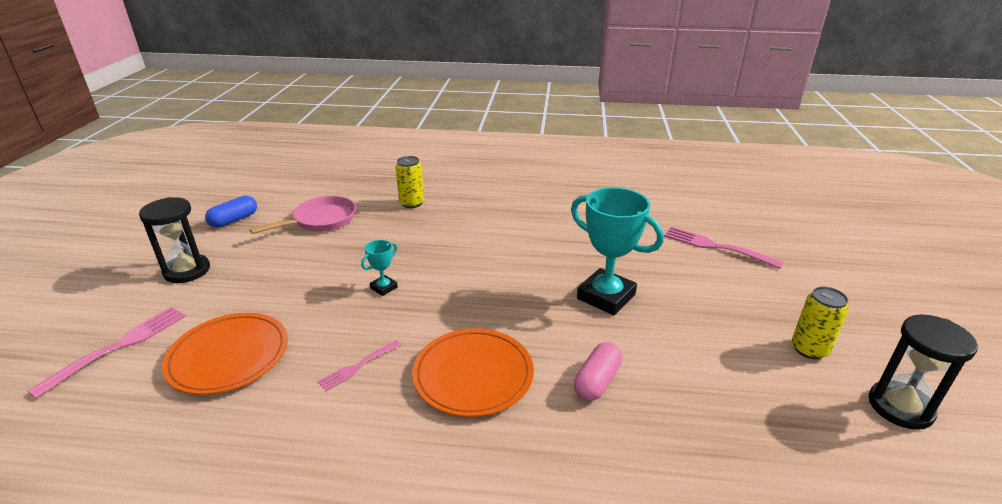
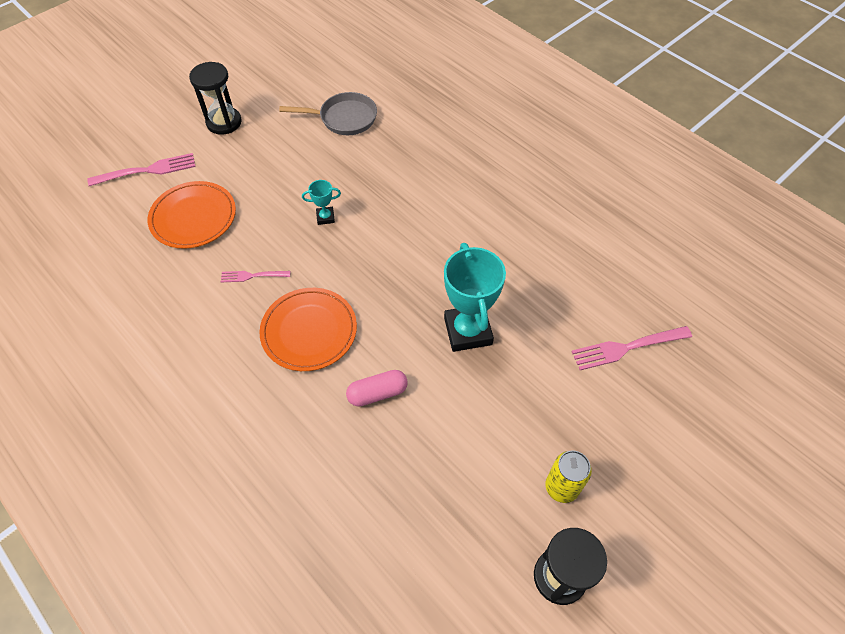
camera: 40 degrees right, 25 degrees up
(234, 220) = (288, 83): blue capsule -> none
(321, 220) = (344, 118): pink pan -> grey pan
(412, 203) = (427, 136): yellow can -> none
(717, 247) = (627, 347): pink fork -> pink fork turned 90 degrees counterclockwise

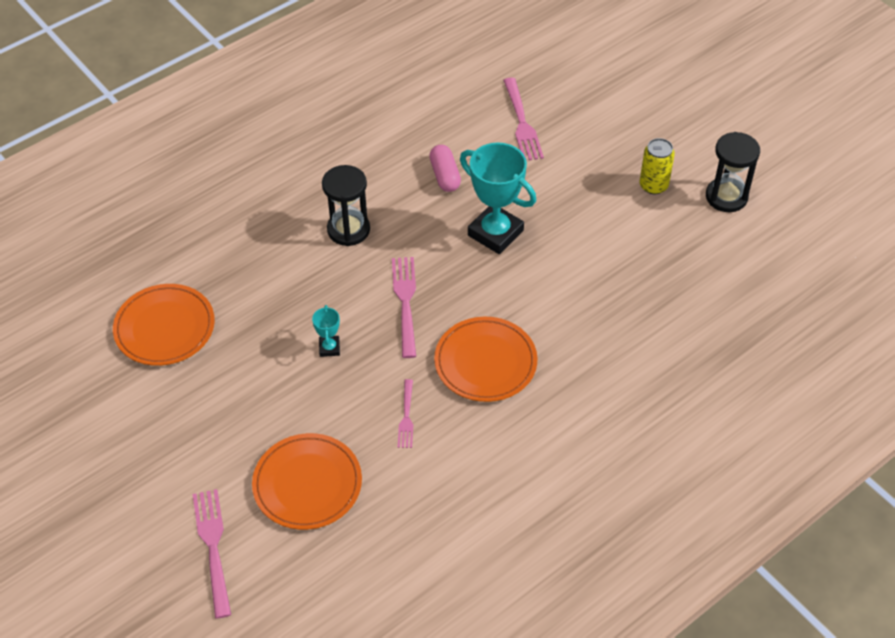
camera: 85 degrees left, 5 degrees down
(224, 122) = (139, 462): black hourglass -> black hourglass (348, 230)
(344, 118) = (165, 328): grey pan -> orange plate
(376, 265) = (405, 303): none -> pink fork
(377, 393) = (561, 307): pink capsule -> pink capsule (445, 176)
(468, 331) = (495, 233): turquoise trophy -> turquoise trophy turned 45 degrees clockwise

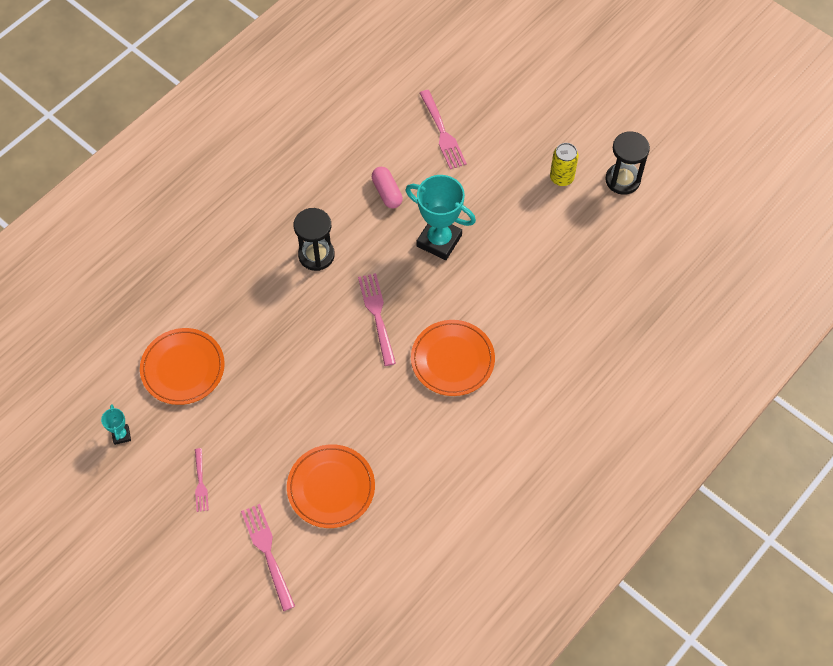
camera: 10 degrees left, 10 degrees up
(329, 348) = (323, 366): turquoise trophy -> turquoise trophy (121, 435)
(406, 416) = (398, 417): pink fork -> pink fork (200, 482)

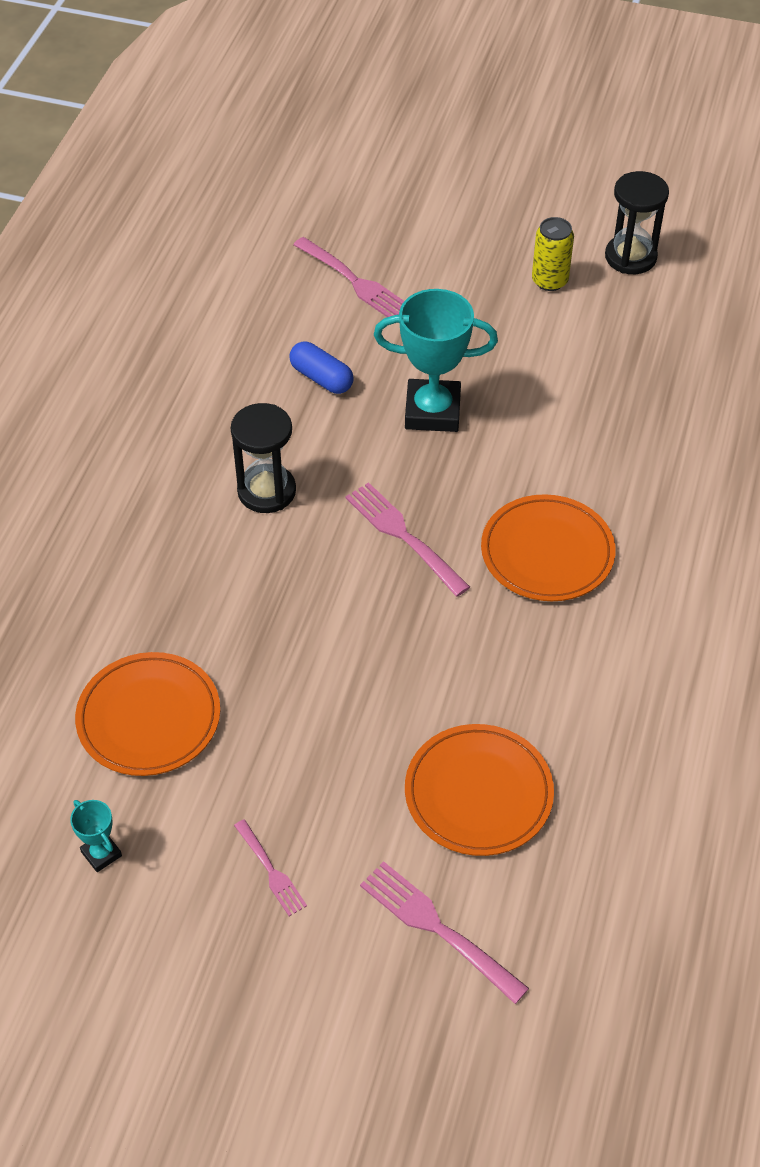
camera: 25 degrees left, 10 degrees down
(387, 192) = (321, 378): pink capsule -> blue capsule

